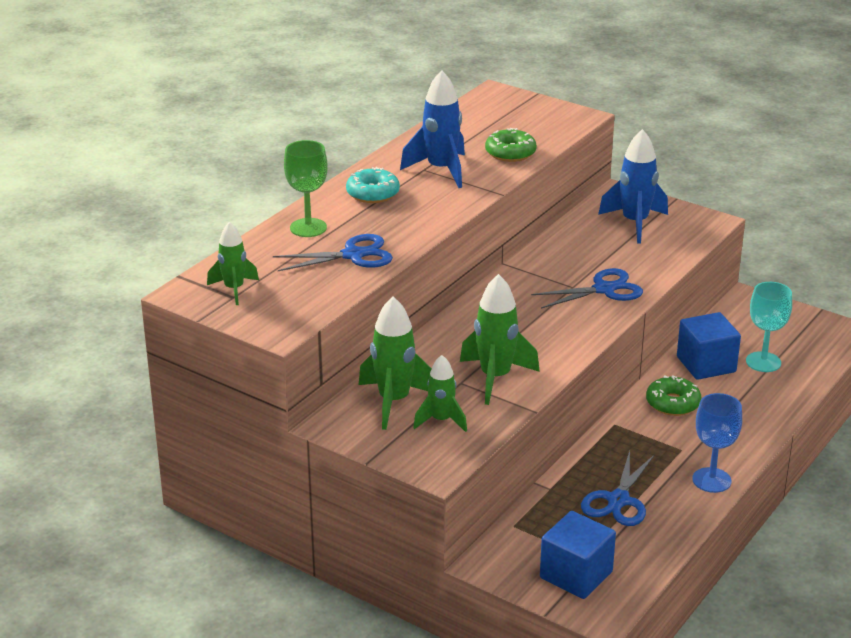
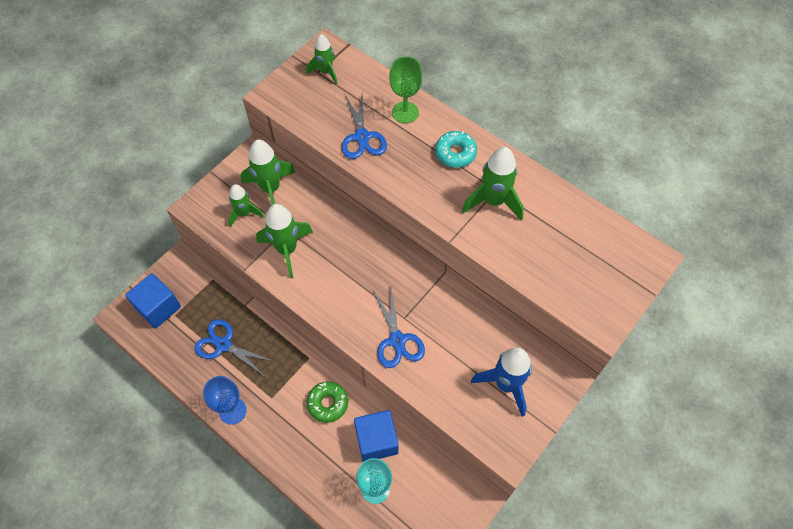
camera: 95 degrees right, 30 degrees up
(441, 170) = (493, 201): blue rocket -> green rocket
(510, 153) = (524, 255): green donut -> none

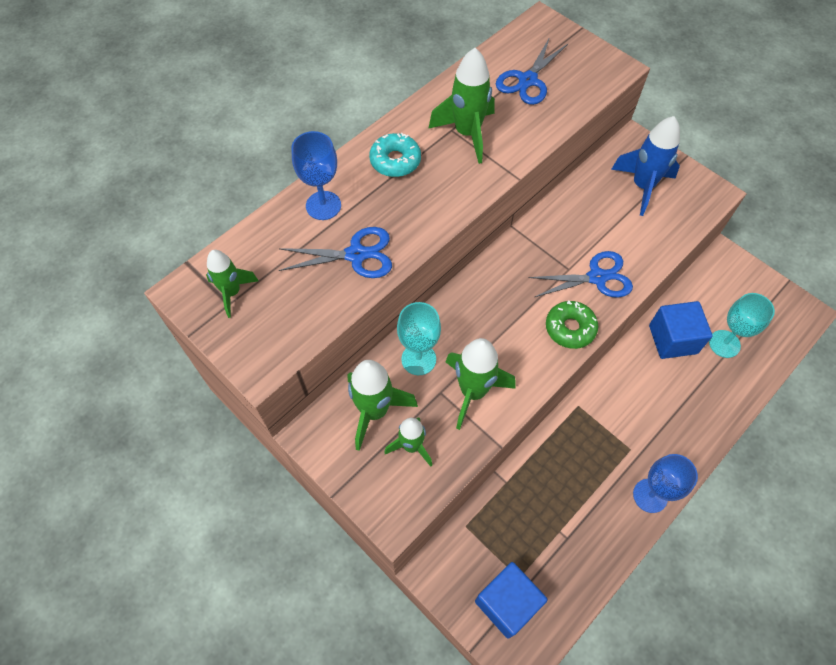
camera: 85 degrees left, 0 degrees up
(223, 345) = (562, 509): blue scissors -> blue scissors (528, 80)
(312, 213) = (418, 359): none -> turquoise goblet
(328, 403) = (634, 386): green donut -> green donut (570, 328)
(405, 112) = (323, 205): green goblet -> blue goblet

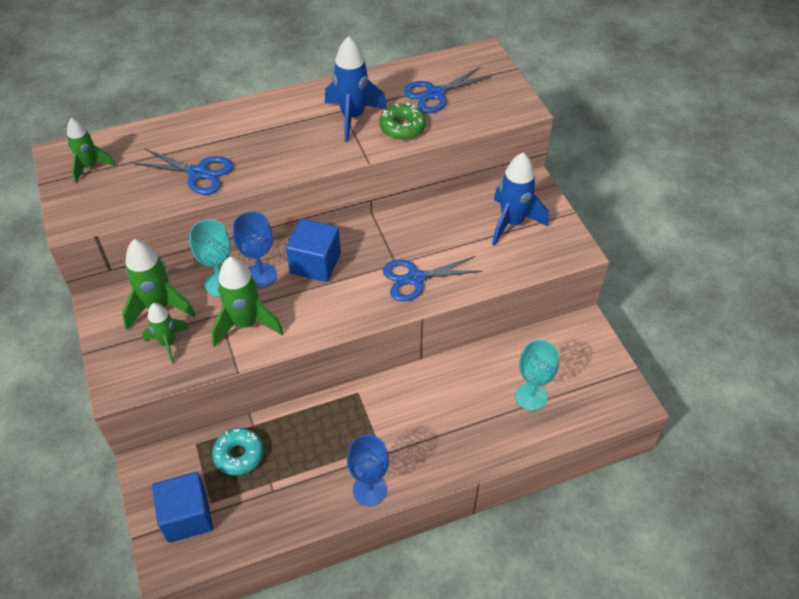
camera: 25 degrees right, 10 degrees down
(323, 205) = (200, 131): blue goblet -> blue goblet (261, 276)
(395, 161) = (280, 118): turquoise donut -> turquoise donut (239, 455)
(467, 134) = (353, 117): green rocket -> blue rocket
(570, 328) = (362, 308): green donut -> green donut (402, 127)
(597, 277) = (415, 278): blue scissors -> blue scissors turned 150 degrees clockwise
(672, 339) = (483, 374): blue cube -> blue cube (315, 263)

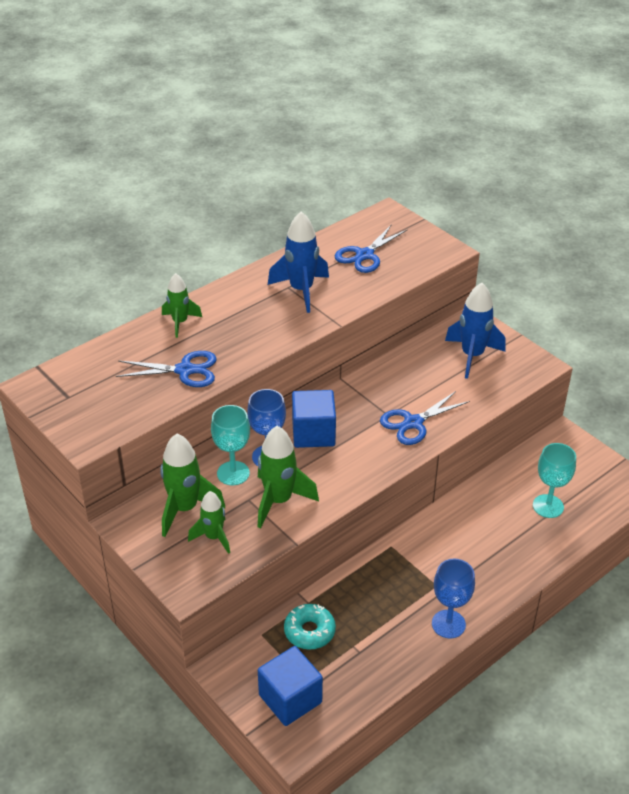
camera: 20 degrees left, 10 degrees down
(90, 167) = (72, 389): green rocket -> green rocket (180, 322)
(402, 127) = (352, 289): green donut -> none

